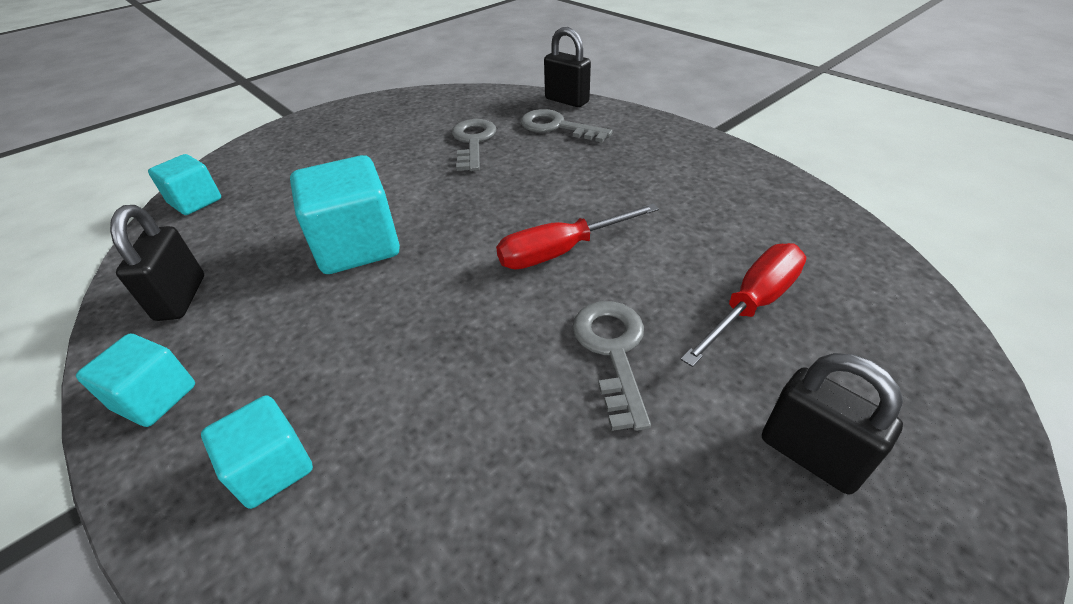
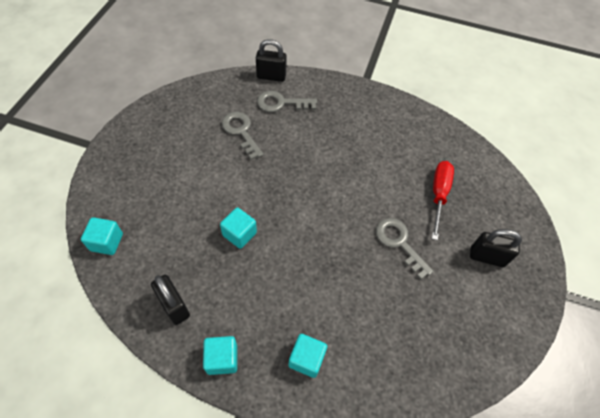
camera: 35 degrees left, 15 degrees up
(357, 246) = (239, 234): turquoise cube -> turquoise cube, size x0.59
(561, 252) = (344, 197): red screwdriver -> none

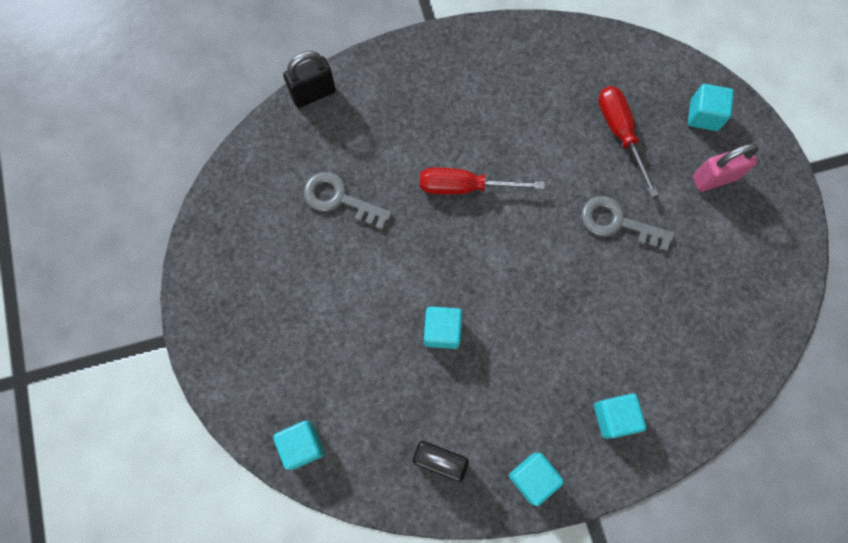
camera: 30 degrees left, 15 degrees up
(281, 103) = (356, 126): grey key -> none
(317, 167) = (465, 187): none -> red screwdriver
(486, 257) = (714, 178): black padlock -> pink padlock
(504, 217) = (703, 115): none -> turquoise cube

